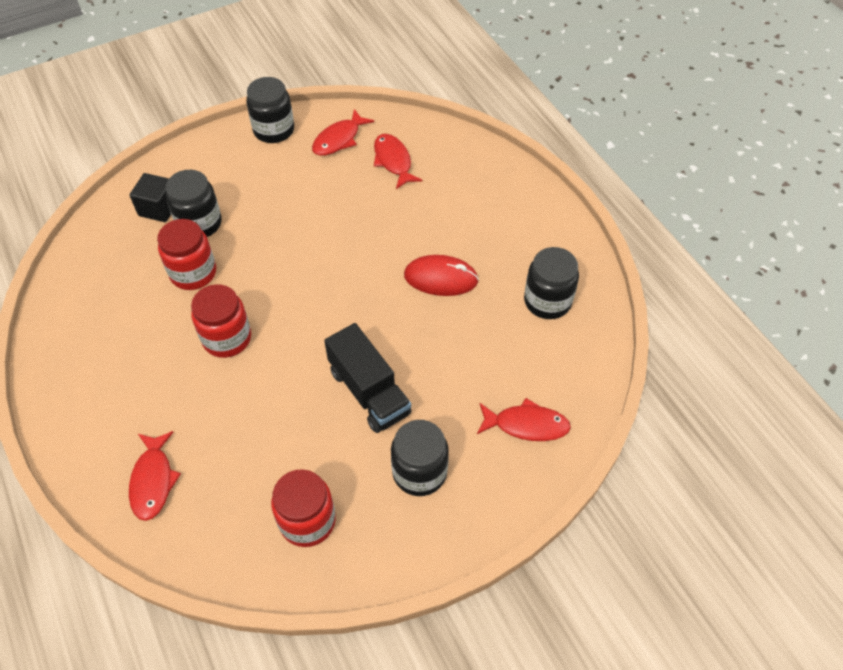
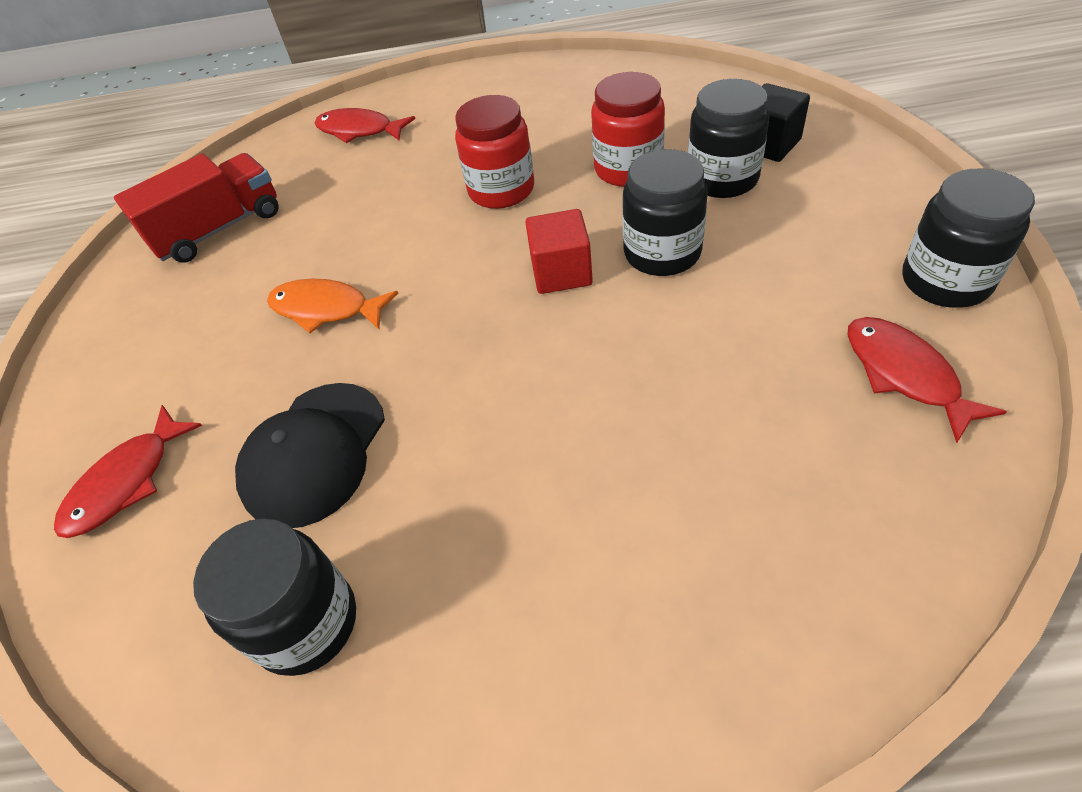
camera: 120 degrees right, 5 degrees down
(304, 278) = (561, 272): none -> red cube
(307, 521) = (219, 229): red jar -> red truck
(369, 392) = (326, 309): black truck -> orange fish
(393, 161) = (815, 455): red fish -> none
(419, 472) = (180, 335): black jar -> black jar (662, 253)
(441, 278) = (466, 450): red mouse -> none
(470, 342) = (314, 453): none -> black cap

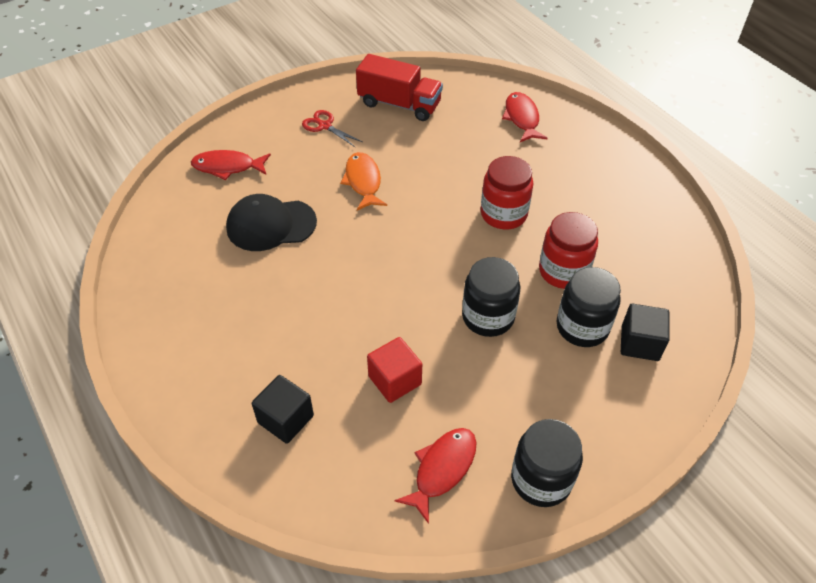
camera: 55 degrees right, 0 degrees up
(172, 322) = (324, 126): none -> red scissors
(306, 623) = (187, 267): black jar -> none
(561, 272) = (444, 273): red cube -> red cube (395, 380)
(744, 552) = (285, 419): none -> black cube

